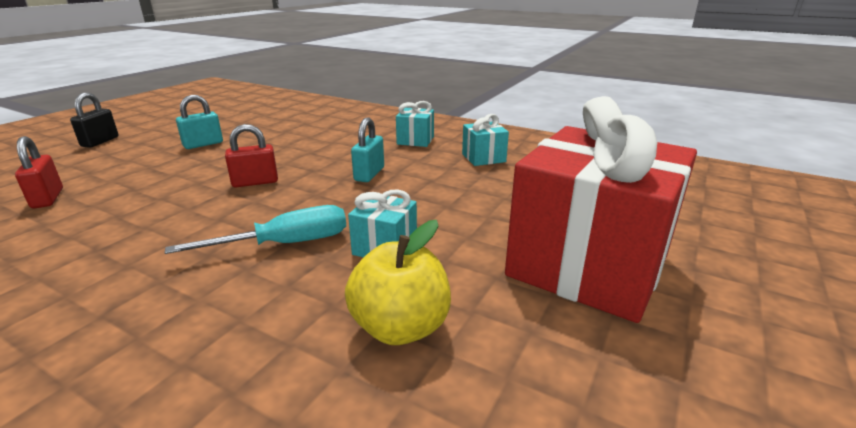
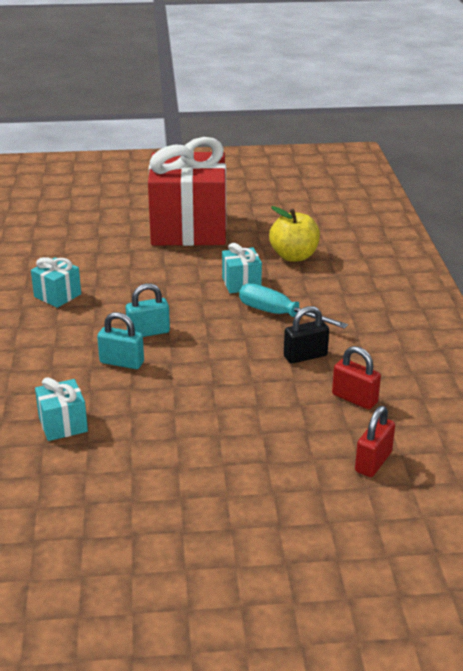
camera: 125 degrees left, 5 degrees up
(100, 142) = (263, 569): black padlock -> black padlock (305, 356)
(203, 144) = (184, 472): turquoise padlock -> turquoise padlock (122, 362)
(255, 182) = (223, 376): red padlock -> red padlock (354, 399)
(415, 140) = (41, 343): turquoise gift -> turquoise gift (63, 424)

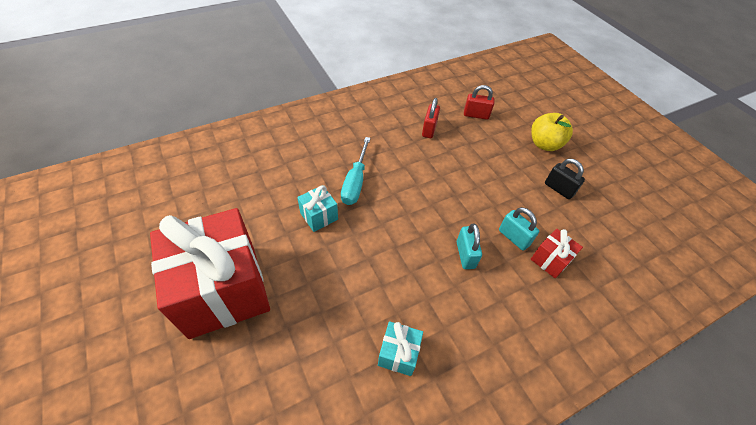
camera: 115 degrees left, 20 degrees up
(63, 424) = (550, 260): turquoise gift -> red gift
(148, 332) = (418, 253): turquoise padlock -> turquoise padlock (513, 237)
(294, 256) = (261, 194): yellow apple -> yellow apple (544, 144)
(305, 356) = (399, 158): black padlock -> black padlock (559, 189)

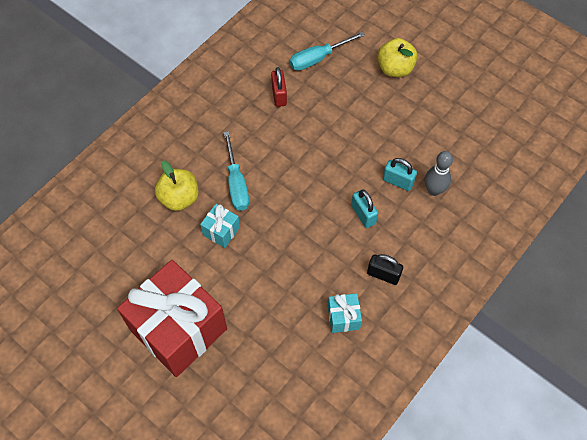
camera: 20 degrees left, 10 degrees up
(298, 175) = (179, 198): none -> yellow apple
(476, 115) = (318, 58): red padlock -> turquoise screwdriver
(550, 260) = (434, 190): red gift -> grey bowling pin
(559, 189) = (422, 115): black padlock -> black padlock (383, 275)

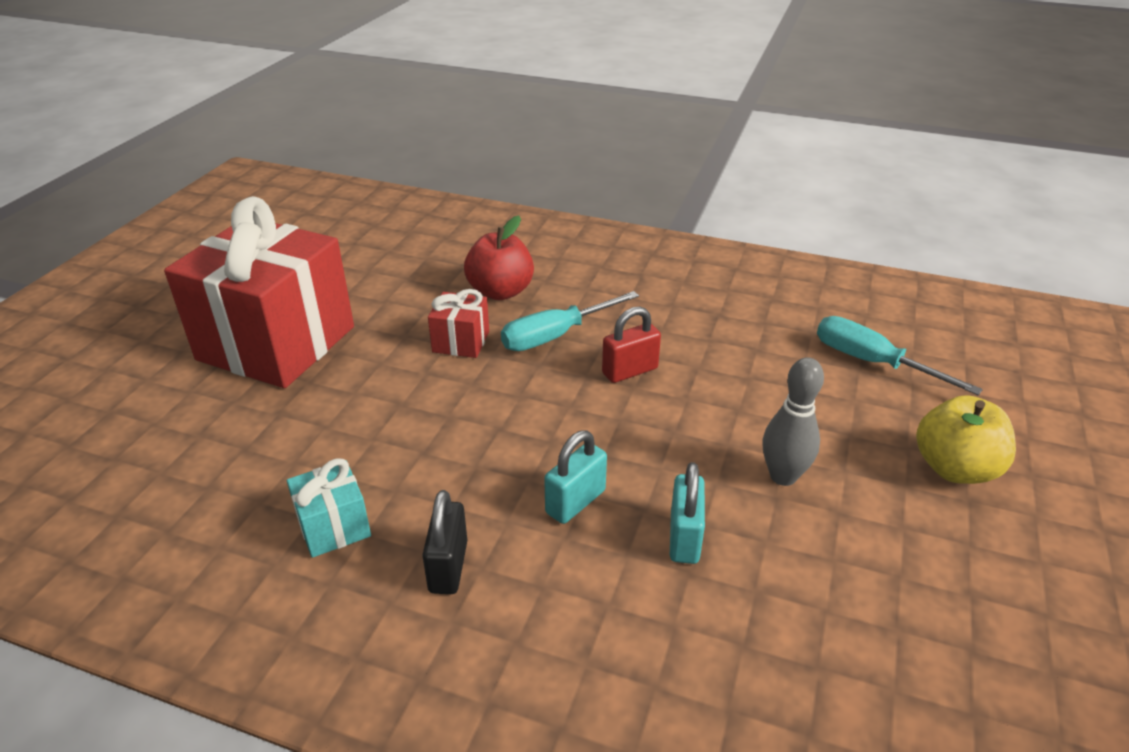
camera: 70 degrees right, 25 degrees down
(179, 198) = (500, 291): yellow apple -> red apple
(221, 231) = (461, 342): turquoise gift -> red gift
(279, 95) = (756, 338): red padlock -> red padlock (630, 371)
(434, 190) = (701, 608): grey bowling pin -> grey bowling pin (783, 476)

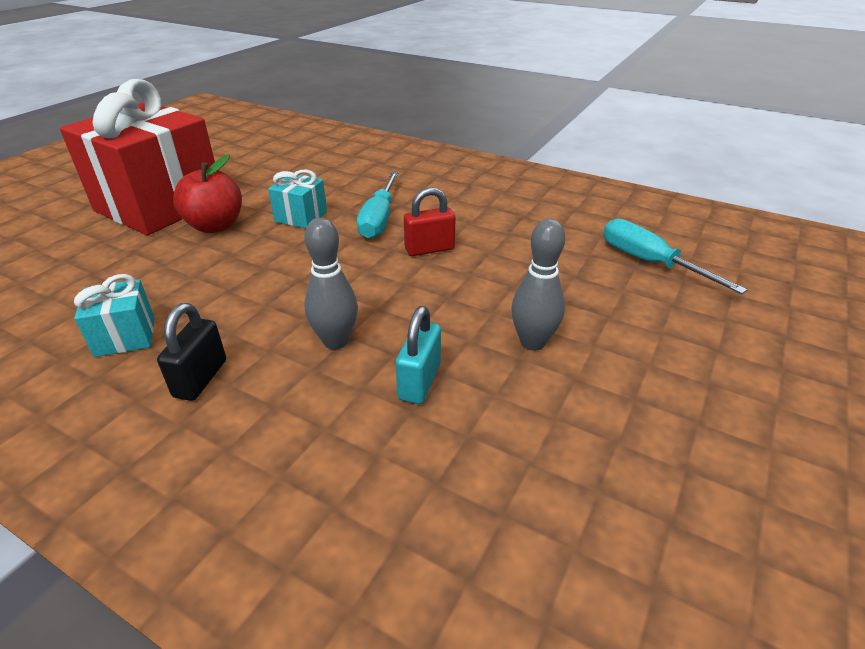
camera: 10 degrees right, 0 degrees up
(461, 342) = (301, 217): red gift -> turquoise gift
(500, 291) = (350, 186): red apple -> red apple (215, 226)
(555, 336) = (379, 219): turquoise screwdriver -> turquoise screwdriver turned 60 degrees counterclockwise
(575, 502) = (336, 341): turquoise padlock -> grey bowling pin
(954, 468) = (703, 355): yellow apple -> none

